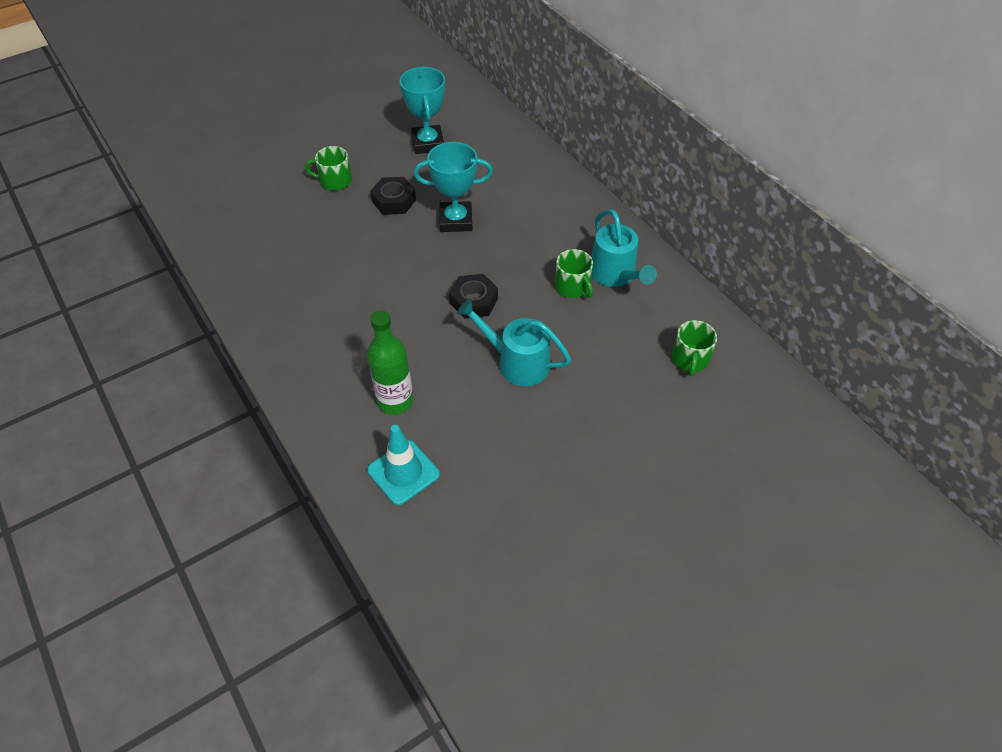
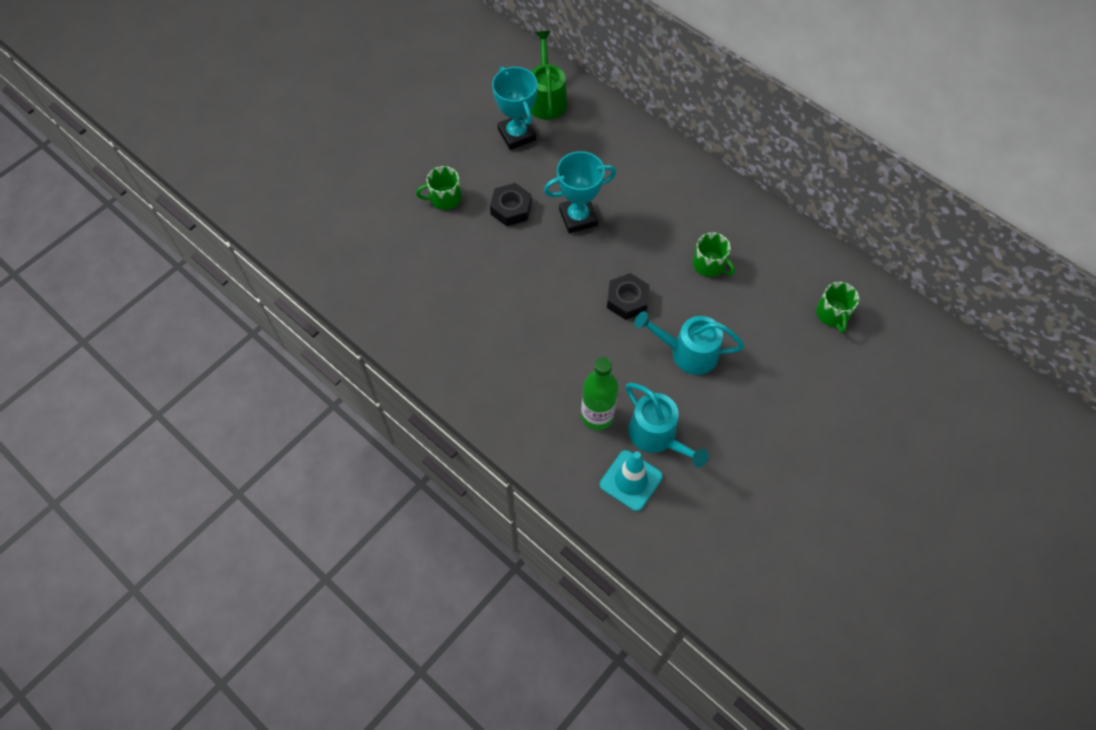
camera: 15 degrees left, 10 degrees up
(469, 120) = (546, 98): none -> green watering can
(615, 275) = (743, 243): turquoise watering can -> turquoise watering can (657, 436)

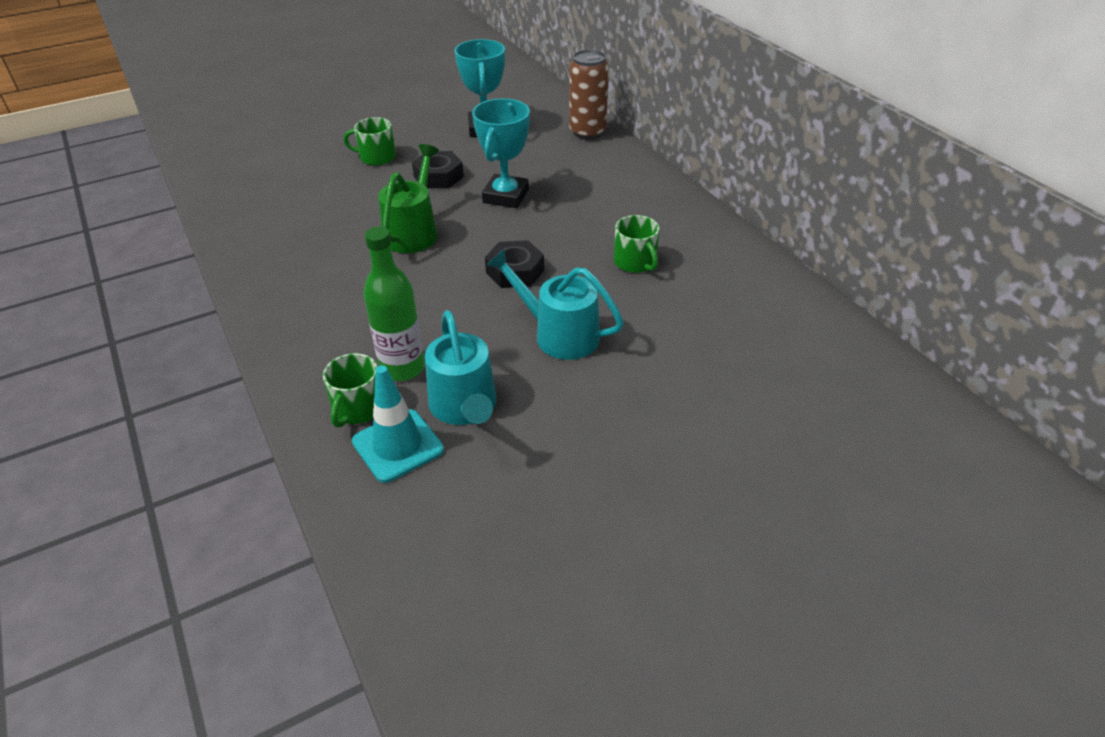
camera: 20 degrees right, 20 degrees down
(546, 98) = (534, 110): green watering can -> green watering can (414, 232)
(578, 217) = (505, 196): turquoise trophy -> turquoise trophy turned 75 degrees counterclockwise
(606, 117) = (587, 132): none -> brown can
(833, 314) = (776, 340): green mug -> green mug (358, 408)

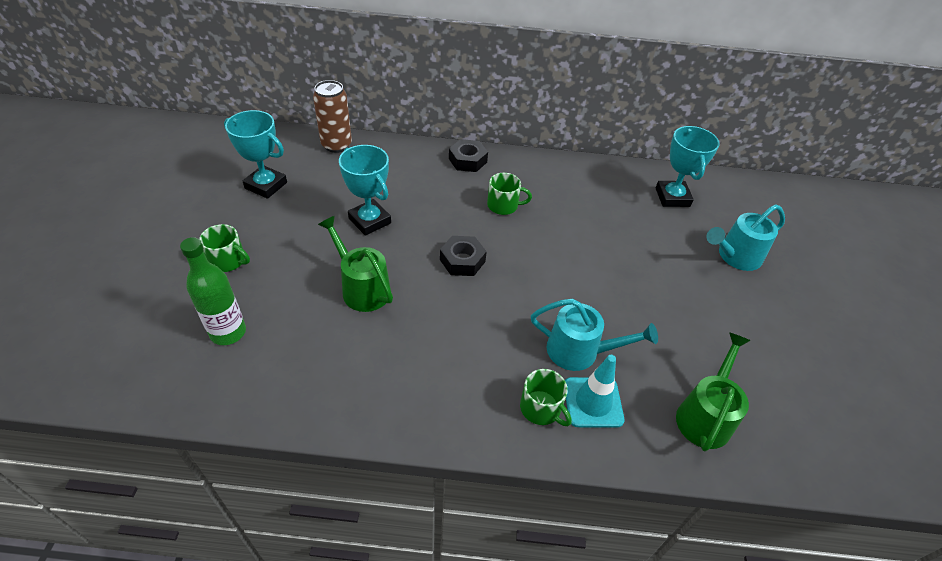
camera: 60 degrees left, 5 degrees up
(376, 157) = (228, 260): green mug -> green mug turned 105 degrees counterclockwise
(402, 368) = (517, 365): green bottle -> green bottle (228, 332)
(438, 176) = (302, 240): black nut -> black nut (467, 160)
(458, 559) = (705, 415): none -> green watering can
(558, 334) = (544, 274): turquoise watering can -> turquoise watering can (735, 257)
(849, 392) = (672, 197): none -> turquoise trophy

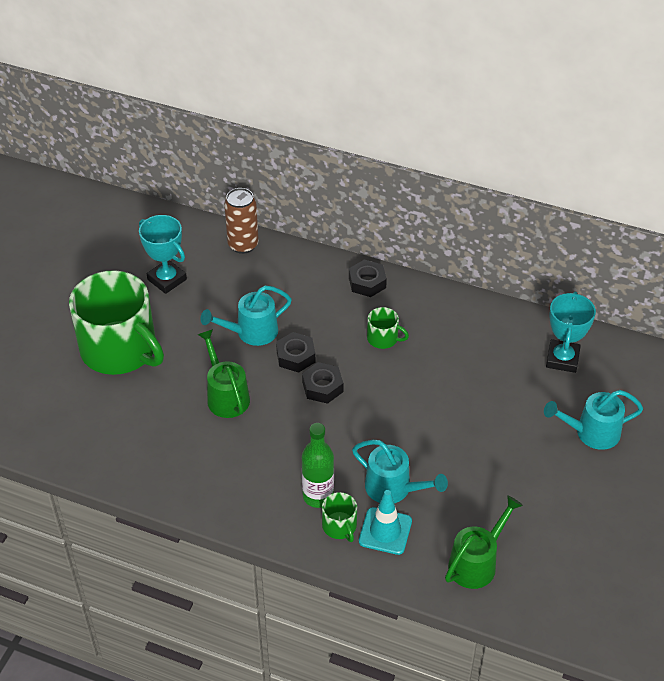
camera: 20 degrees right, 0 degrees up
(228, 260) = (120, 349): green mug -> green mug, size x2.45
(228, 332) = (108, 413): green bottle -> green bottle (318, 496)
(369, 221) = (251, 332): turquoise trophy -> turquoise watering can
(424, 236) = (296, 356): none -> black nut

